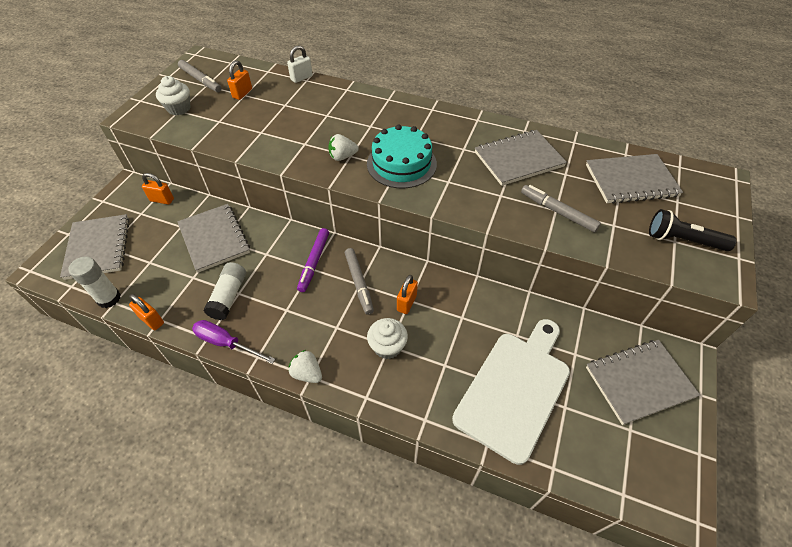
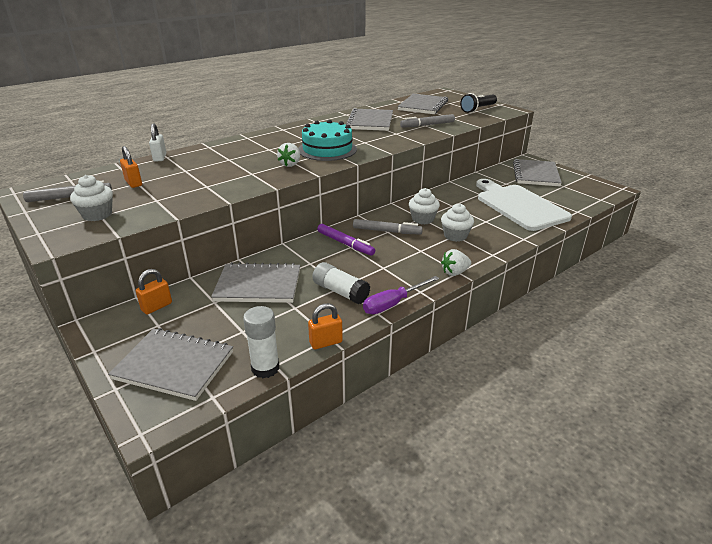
camera: 60 degrees left, 20 degrees down
(406, 303) = (422, 219): orange padlock -> white cupcake

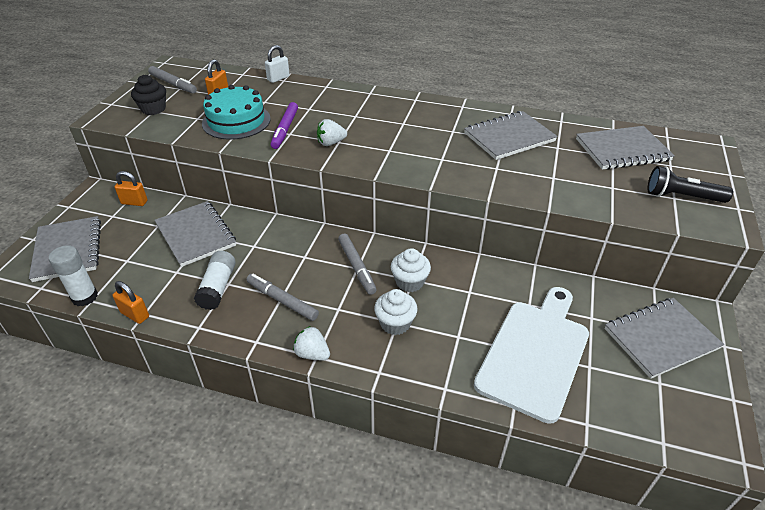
camera: 55 degrees right, 10 degrees up
(97, 215) = (153, 109): white cupcake -> black cupcake
(327, 149) = (392, 146): turquoise cake -> turquoise cake (236, 121)
(345, 244) = (306, 251): purple marker -> purple marker (285, 129)
(393, 304) = (220, 331): purple screwdriver -> none
(427, 125) = (555, 179): grey marker -> grey marker (282, 301)

